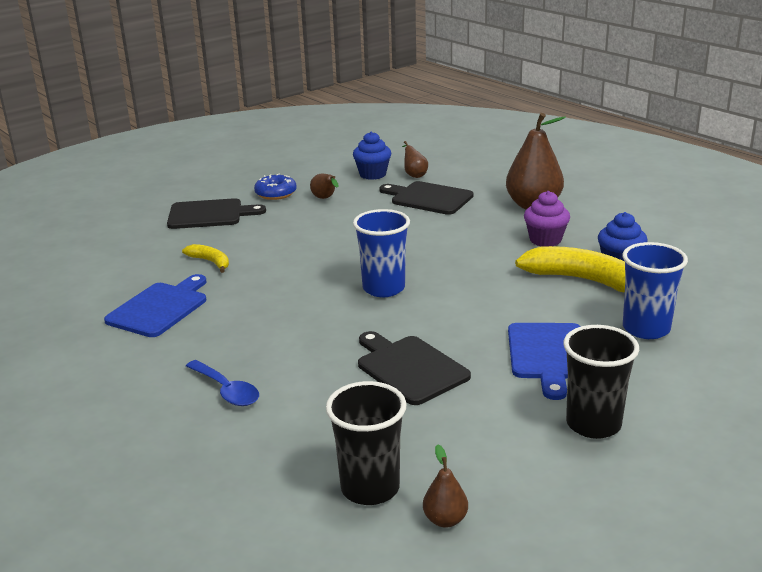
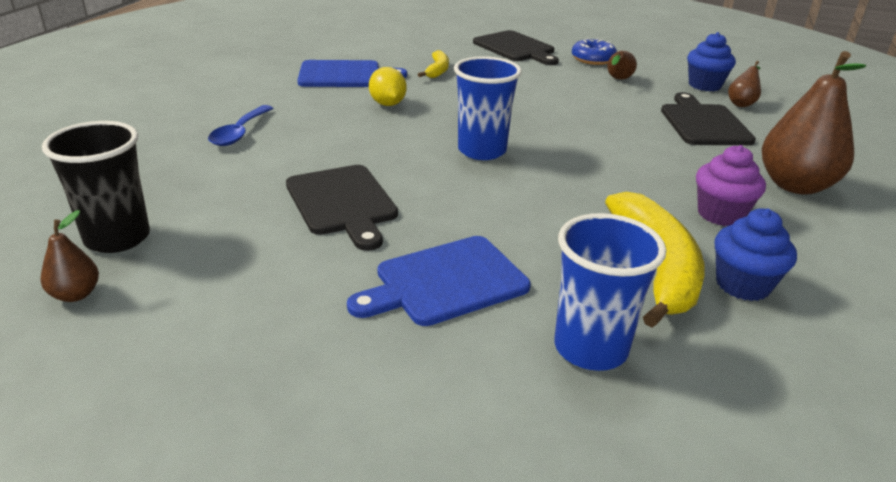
camera: 55 degrees right, 5 degrees up
(253, 304) = (387, 104): none -> yellow lemon
(409, 368) = (342, 203): black cutting board -> black cutting board turned 135 degrees clockwise
(593, 424) = (312, 355): black cup -> none

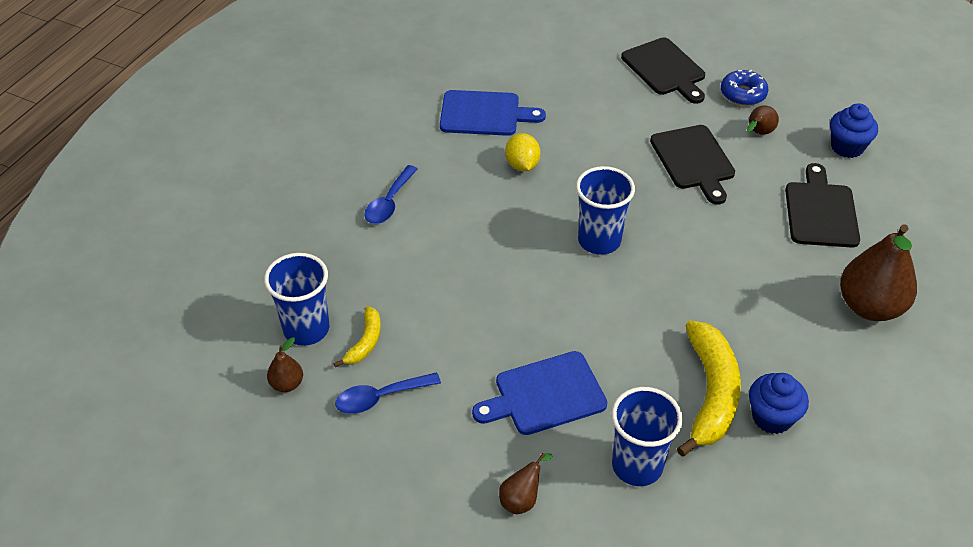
camera: 10 degrees right, 15 degrees up
(117, 238) = (306, 329): black cup -> blue cup
(213, 300) = (380, 397): none -> blue spoon
(342, 203) = (474, 302): black cutting board -> black cutting board (693, 161)
(437, 70) = (576, 109): yellow banana -> yellow banana (365, 342)
(720, 214) = (786, 338): purple cupcake -> none
(741, 103) = (873, 181): brown pear -> brown pear (521, 499)

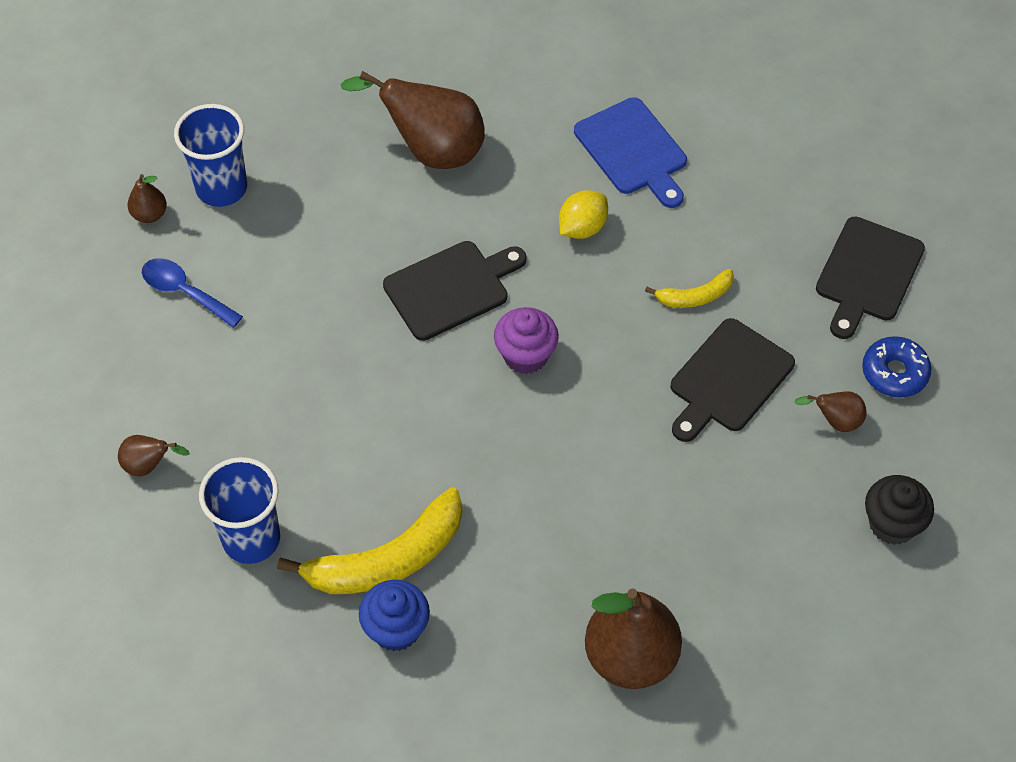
camera: 55 degrees right, 10 degrees up
(365, 342) = (240, 241): yellow banana -> yellow banana (695, 296)
(389, 203) = (432, 150): blue spoon -> brown pear
(545, 395) = (282, 418): blue cutting board -> none
(599, 240) = (525, 355): blue cup -> purple cupcake
(821, 211) = (750, 544): black cutting board -> black cutting board (451, 288)
(847, 147) = (892, 524): blue cupcake -> black cupcake

